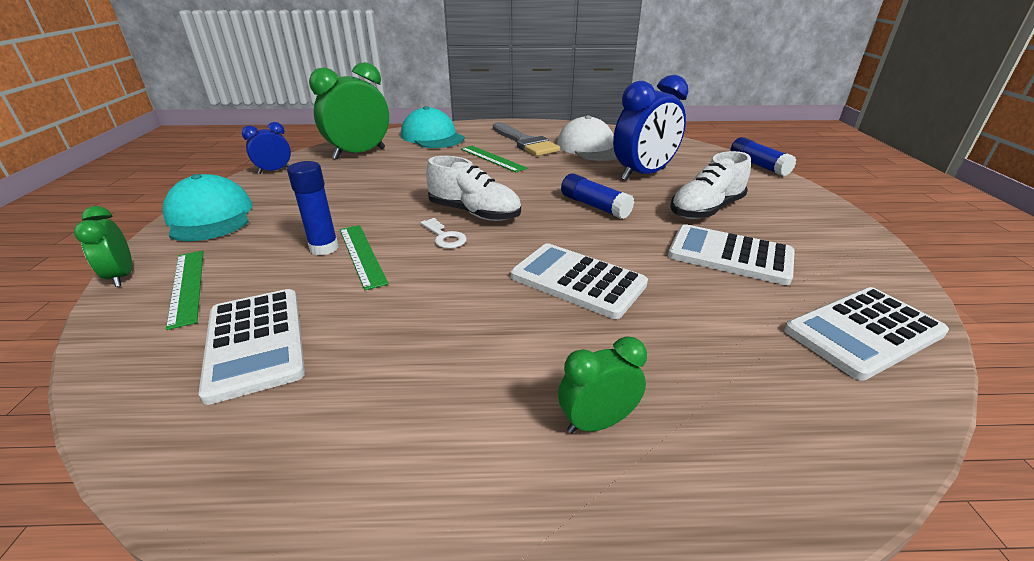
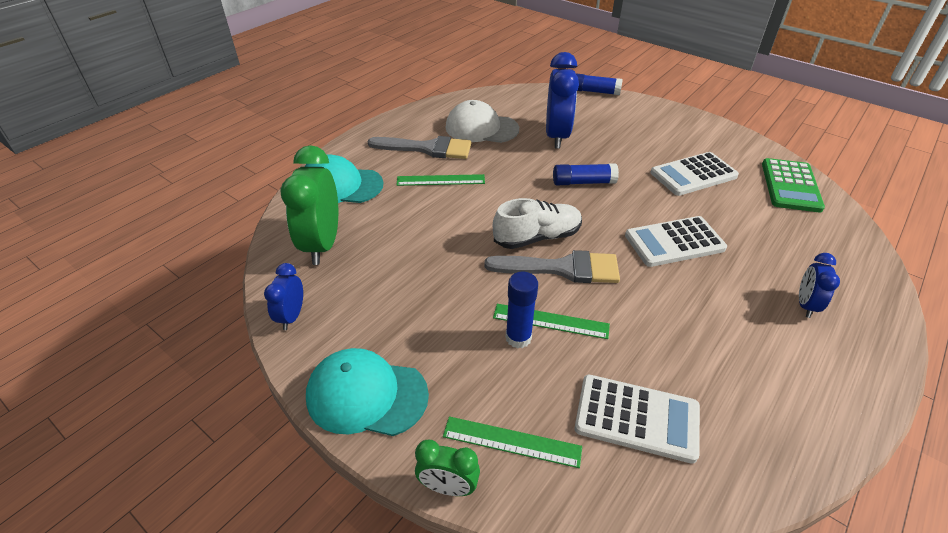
camera: 50 degrees left, 10 degrees up
(444, 237) = (562, 268): white key -> grey brush
(597, 422) = (805, 305): green clock -> blue clock
(706, 210) = (633, 147): white shoe -> none
(863, 332) = (790, 186): white calculator -> green calculator

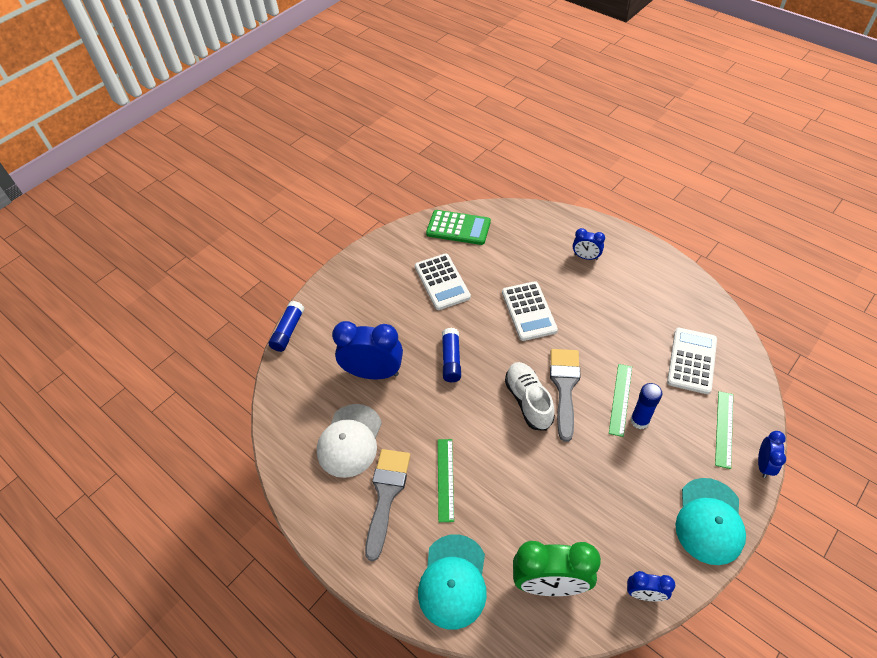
camera: 85 degrees left, 10 degrees up
(448, 487) = (763, 464): green clock -> blue clock

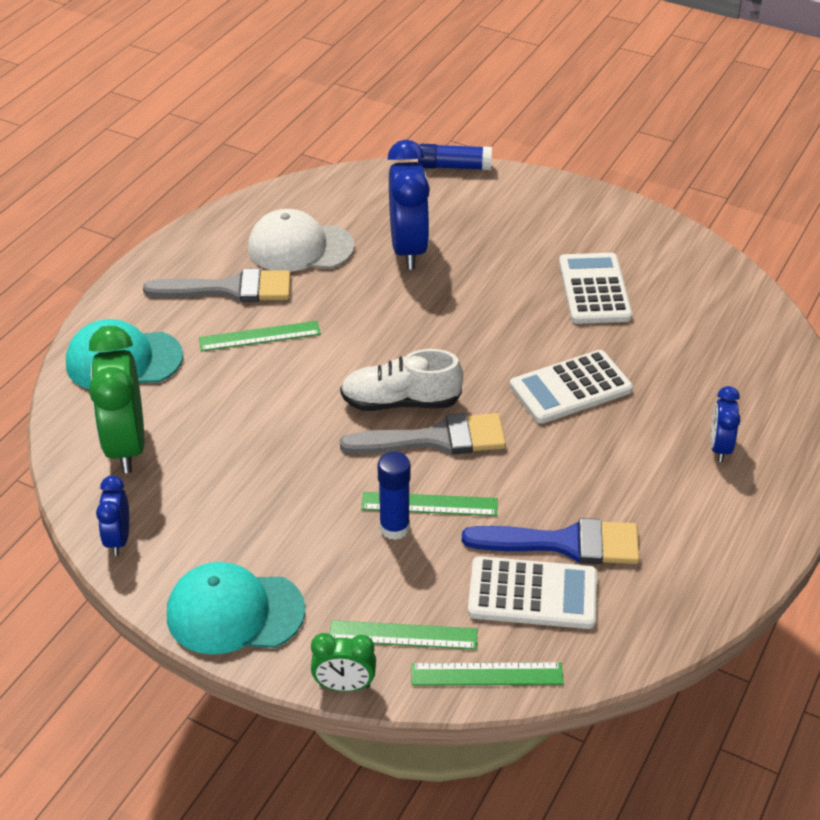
camera: 75 degrees right, 10 degrees down
(442, 282) = (594, 289): white calculator -> white calculator turned 120 degrees clockwise
(451, 360) = (451, 317): blue glue stick -> none
(458, 228) = (717, 292): green calculator -> none
(528, 401) = (400, 402): white shoe -> white shoe turned 150 degrees counterclockwise
(654, 339) = (565, 543): none -> blue brush
(750, 392) = (487, 674): none -> green ruler
(763, 464) = (344, 686): blue clock -> green clock

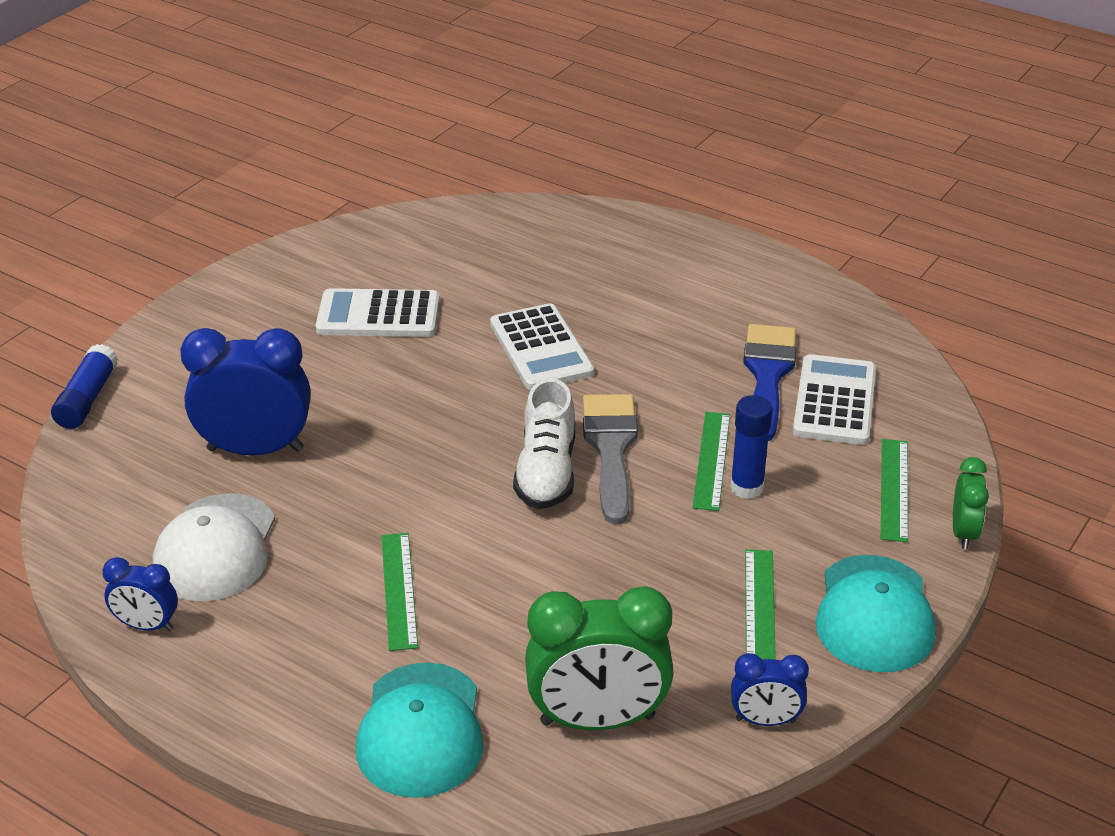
camera: 85 degrees left, 5 degrees down
(230, 289) = (289, 619): grey brush -> none
(487, 674) = (937, 438): green ruler -> green ruler (760, 608)
(719, 447) = (640, 269): blue clock -> blue clock (147, 626)

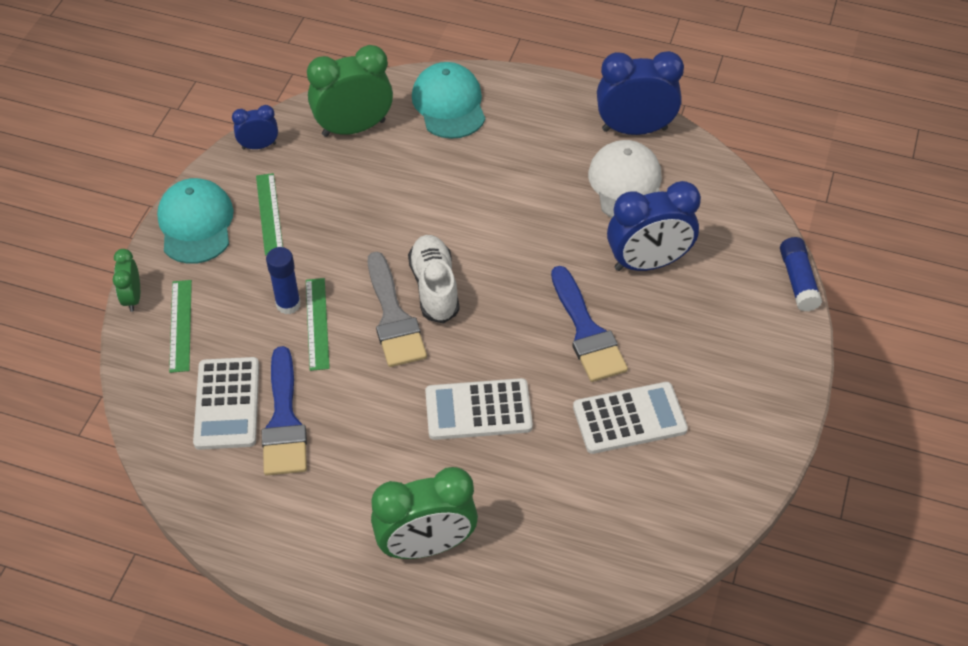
camera: 165 degrees right, 15 degrees up
(147, 626) = (634, 129): blue clock -> blue clock, size x1.92
(378, 394) = (587, 332): none -> blue brush
(398, 590) = (498, 180): green ruler -> none
(541, 348) = (478, 410): white calculator -> white calculator turned 60 degrees counterclockwise
(635, 262) = (426, 545): none -> green clock

